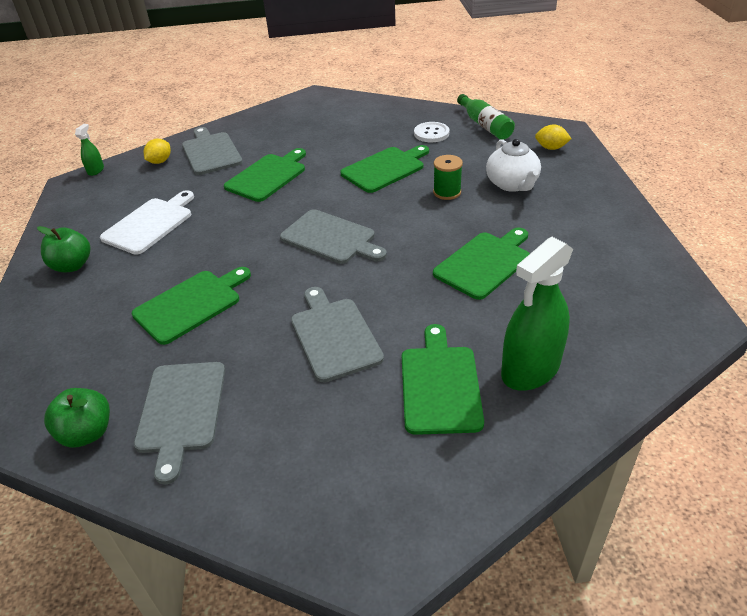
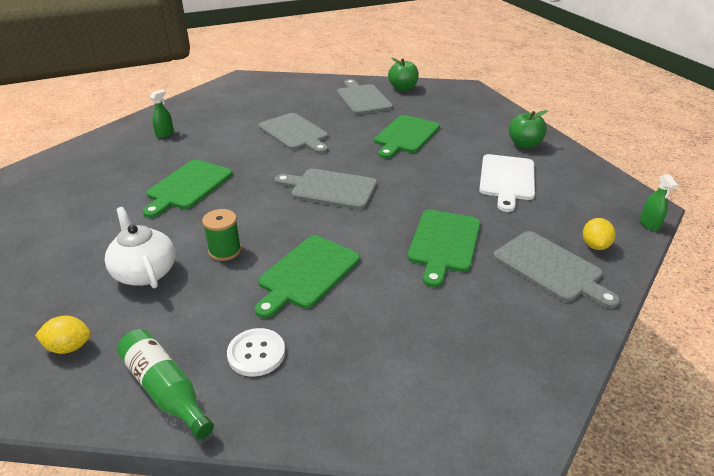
camera: 160 degrees right, 5 degrees down
(440, 384) = (221, 122): green cutting board -> none
(530, 369) = (165, 134): green spray bottle -> green spray bottle, size x0.45

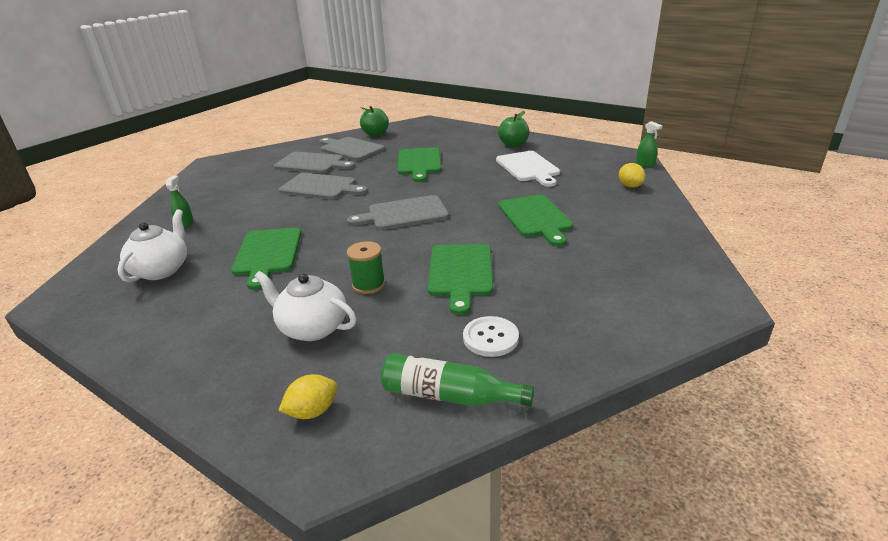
camera: 30 degrees left, 5 degrees down
(110, 171) = (162, 270): none -> white teapot
(551, 268) = (621, 207): grey cutting board -> grey cutting board (312, 163)

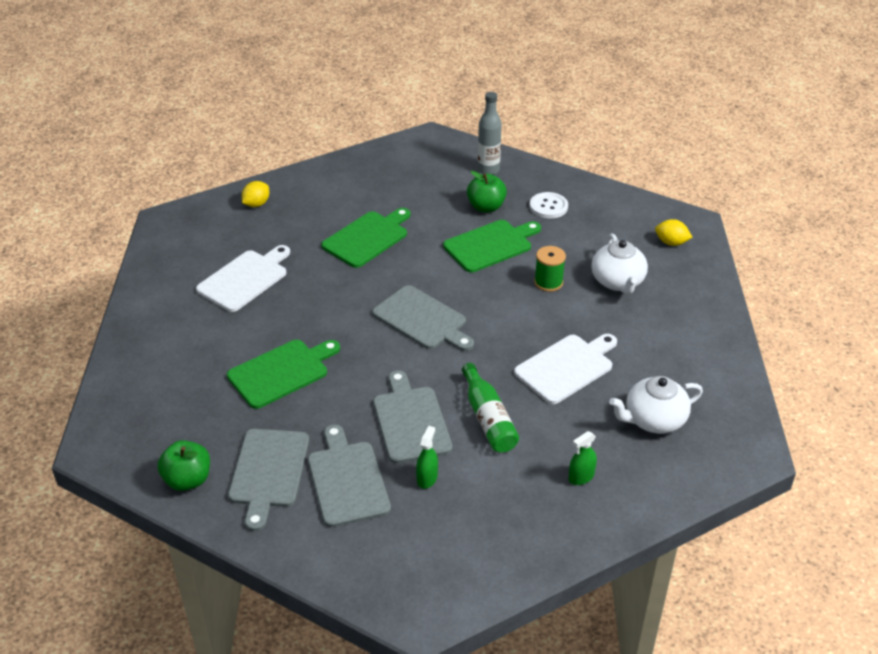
camera: 125 degrees left, 10 degrees up
(267, 254) = (566, 367): green cutting board -> white cutting board
(449, 395) = (608, 203): green bottle -> green bottle (488, 418)
(513, 144) = (169, 316): green apple -> green apple (486, 207)
(609, 322) = (488, 170): none -> grey bottle
(645, 164) = (189, 206): green spray bottle -> green spray bottle (427, 478)

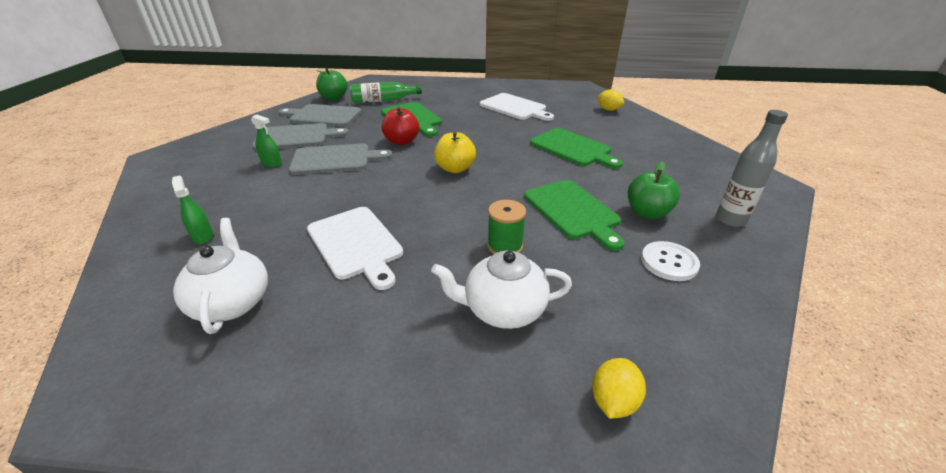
camera: 95 degrees right, 5 degrees down
(356, 371) = (402, 141): none -> red apple
(422, 320) = (455, 168): grey cutting board -> yellow apple
(488, 418) = (314, 192): green bottle -> green bottle (383, 100)

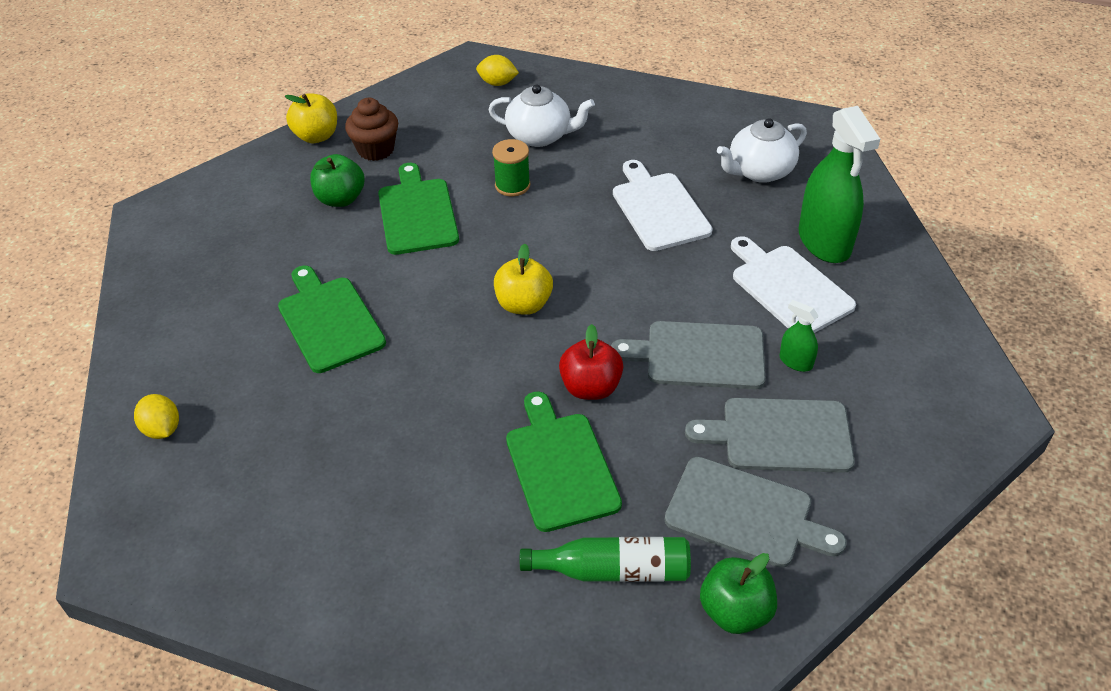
camera: 165 degrees left, 10 degrees up
(203, 236) = (824, 242): green spray bottle -> green spray bottle, size x2.22
(232, 302) = (759, 171): white teapot -> white teapot turned 60 degrees clockwise
(515, 107) = (337, 474): white cutting board -> white cutting board (788, 287)
(613, 401) = (497, 83): yellow lemon -> yellow lemon turned 60 degrees clockwise
(669, 262) = (376, 150): white button -> brown cupcake
(730, 220) = (267, 179): grey bottle -> none
(746, 268) = (316, 136): none -> yellow apple

